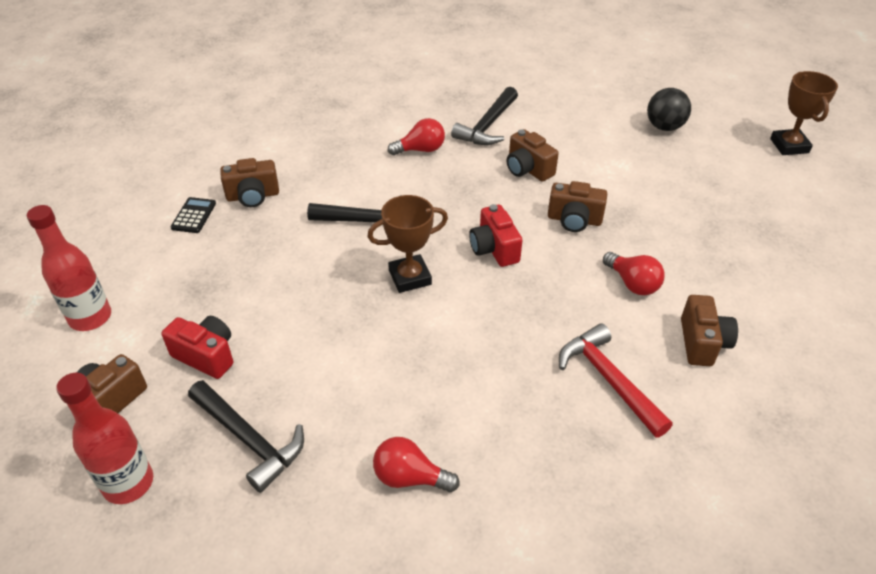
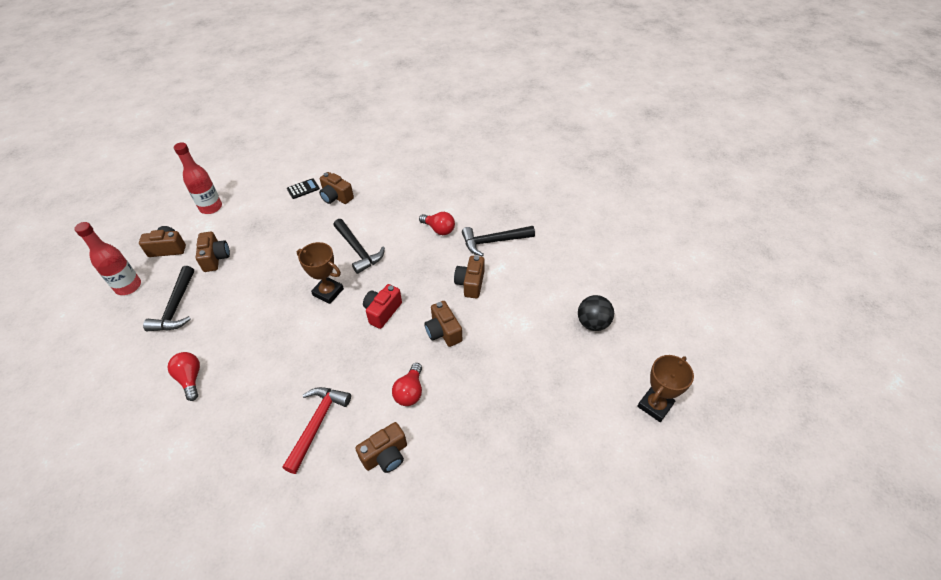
camera: 50 degrees right, 5 degrees up
(206, 356) = (215, 258): red camera -> brown camera

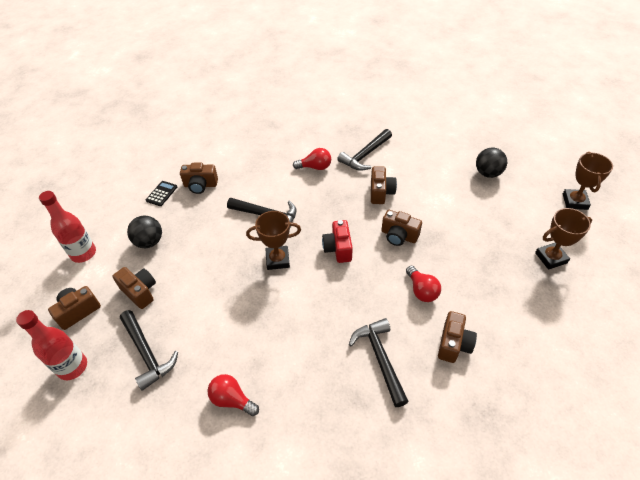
camera: 35 degrees left, 0 degrees up
(258, 223) = (149, 242): none -> black ball
(317, 424) = (380, 359): red hammer -> black hammer
(470, 283) = (381, 192): brown camera -> brown camera turned 150 degrees counterclockwise
(562, 443) = (551, 258): none -> brown trophy

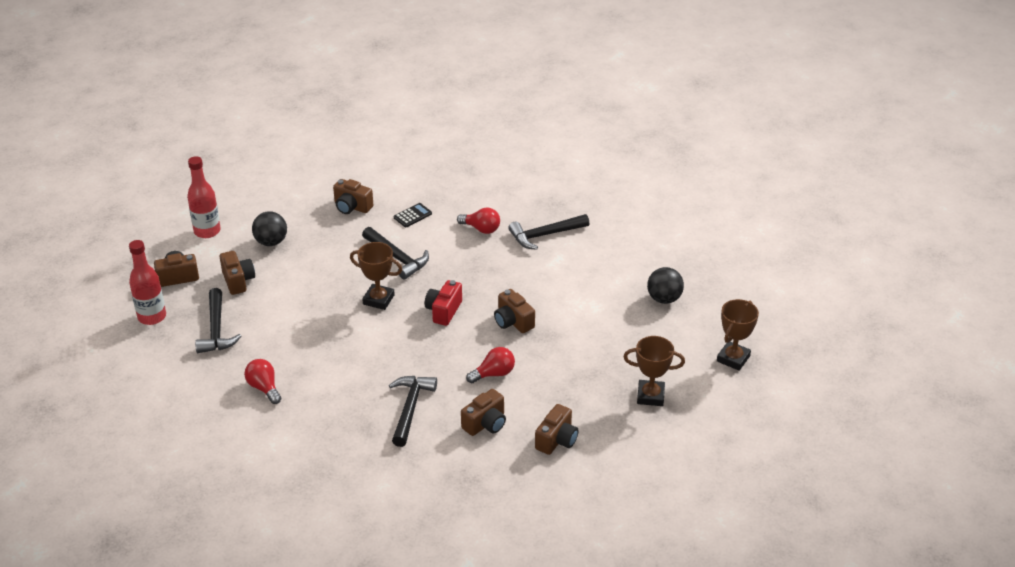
camera: 25 degrees right, 10 degrees down
(161, 194) = (309, 202): black calculator -> black calculator (412, 215)
(381, 192) = (530, 277): brown camera -> brown camera (557, 440)
(421, 290) = (494, 374): red light bulb -> red light bulb turned 120 degrees counterclockwise

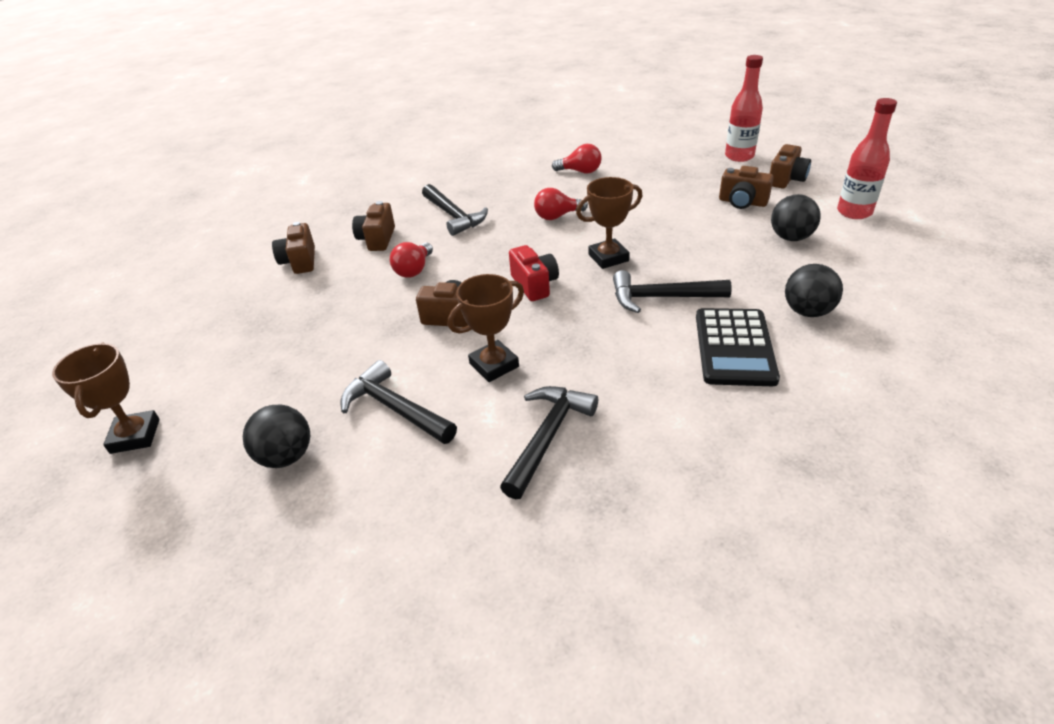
camera: 140 degrees right, 0 degrees up
(216, 329) = (682, 174): black hammer -> black hammer (395, 409)
(352, 207) = (807, 312): brown camera -> black ball
(412, 215) = (734, 347): black calculator -> black calculator, size x1.99
(481, 229) = (635, 387): red light bulb -> red light bulb (557, 216)
(650, 396) = (227, 339): brown trophy -> brown trophy (494, 365)

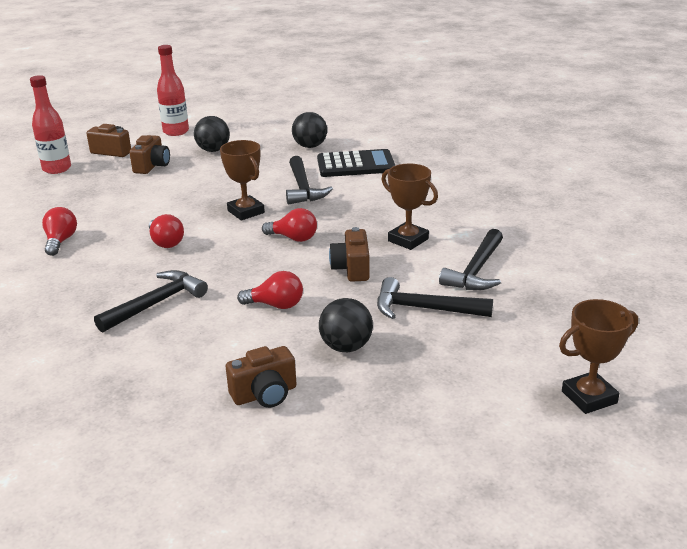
camera: 105 degrees left, 10 degrees down
(286, 456) = (552, 305): black ball -> black ball (346, 347)
(377, 239) = (209, 346): brown camera -> none
(534, 285) = (293, 238): red camera -> red light bulb
(547, 437) = (470, 212): black hammer -> black hammer (425, 309)

